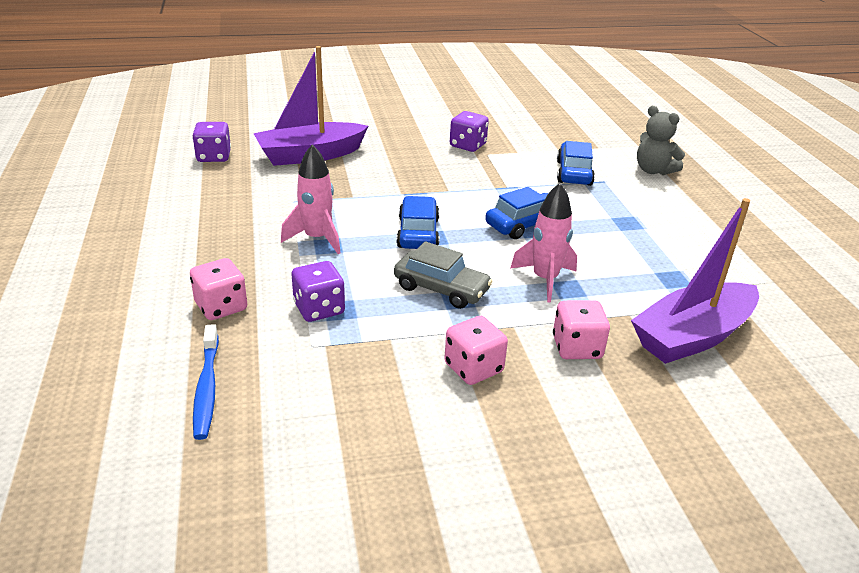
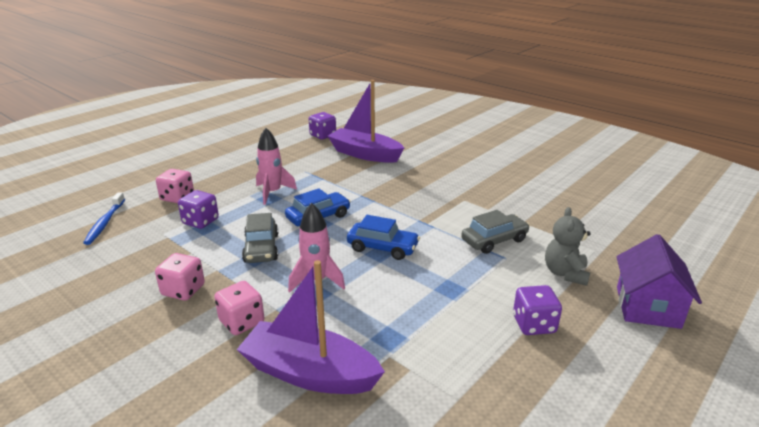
camera: 55 degrees right, 5 degrees down
(207, 388) = (105, 223): blue toothbrush -> blue toothbrush turned 45 degrees counterclockwise
(467, 145) = (464, 189): purple dice -> purple dice (534, 324)
(573, 173) = (494, 240): blue car -> grey car
(723, 165) = (647, 307): none -> purple house

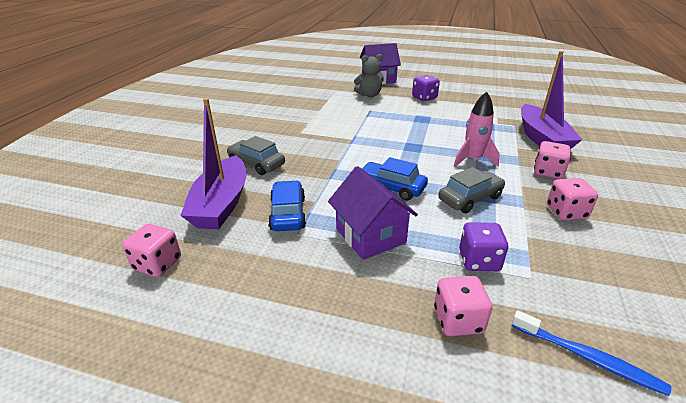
camera: 115 degrees left, 5 degrees up
(105, 223) = (587, 358): blue toothbrush -> blue toothbrush turned 60 degrees clockwise
(272, 193) = (370, 235): pink rocket -> purple house
(323, 135) = (157, 264): purple dice -> pink dice
(382, 248) = (404, 147): blue car -> blue car (288, 213)
(494, 240) = (353, 115): grey car -> grey car (256, 164)

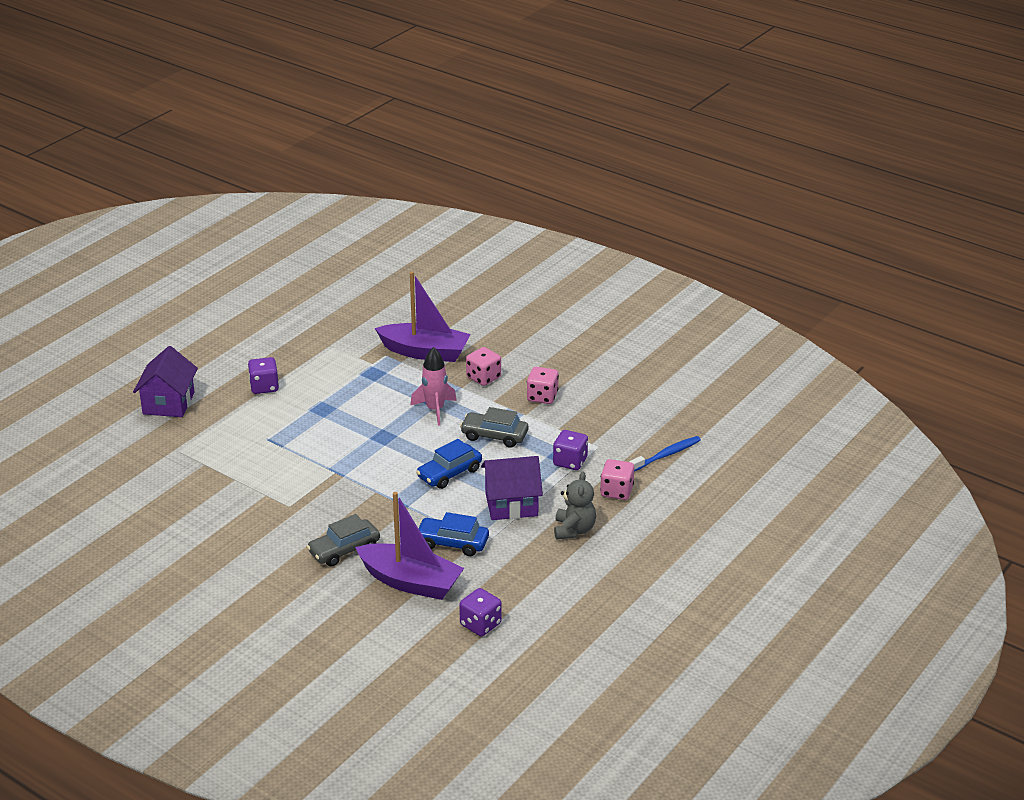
camera: 70 degrees left, 0 degrees up
(157, 264) = (480, 624): pink dice -> purple dice
(369, 95) = (219, 427): grey teddy bear -> grey teddy bear (574, 530)
(470, 198) = (494, 436): grey car -> grey car turned 60 degrees counterclockwise

